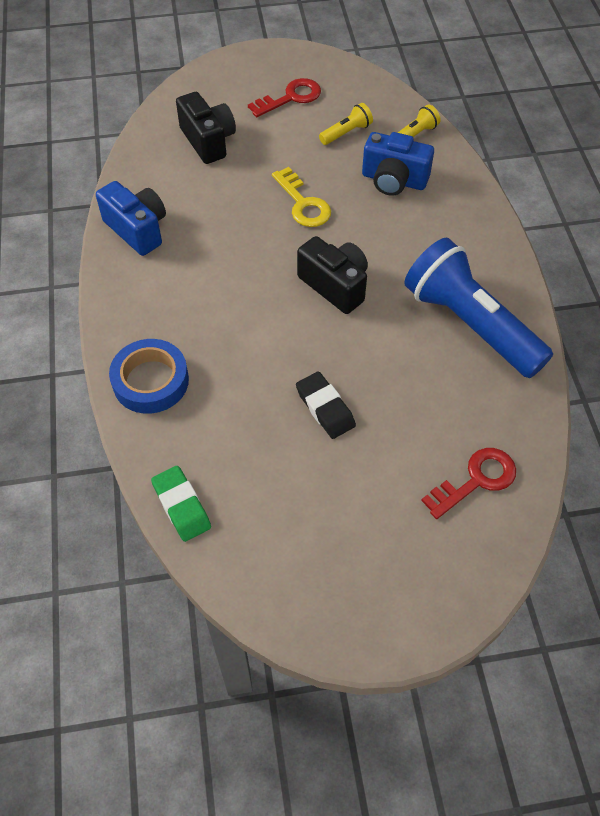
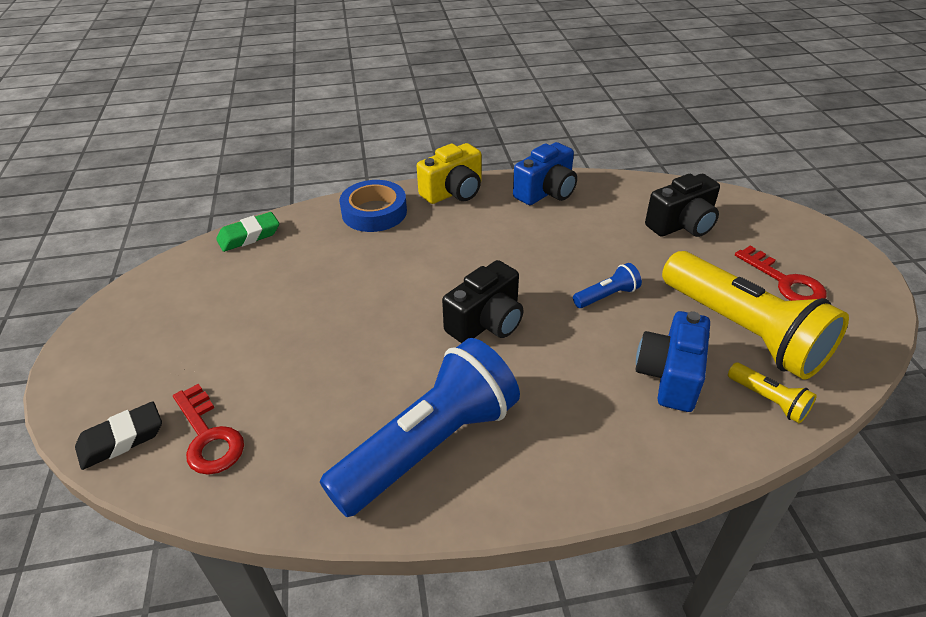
camera: 90 degrees right, 15 degrees down
(123, 308) = (453, 192): none -> yellow camera
(303, 203) = (606, 296): yellow key -> blue flashlight
(325, 408) = (327, 316): black eraser -> black eraser (121, 439)
(346, 133) = (743, 331): yellow flashlight -> yellow flashlight, size x2.39

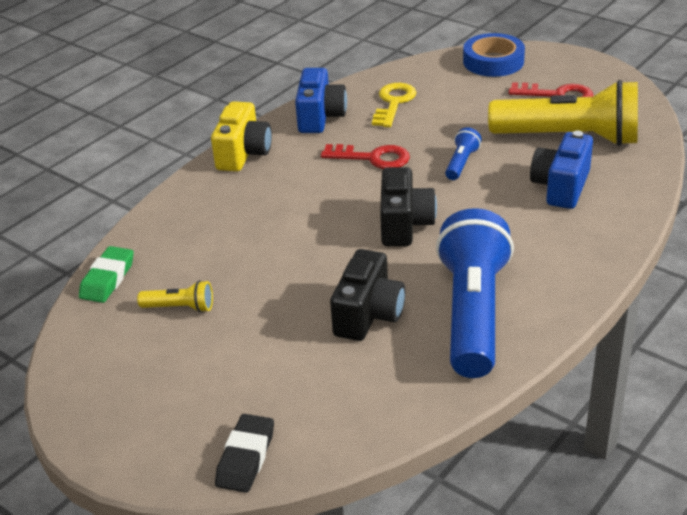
camera: 40 degrees left, 5 degrees down
(208, 436) = (312, 410): red key -> red key (372, 158)
(374, 212) = (197, 202): blue tape -> blue tape (493, 61)
(620, 210) = (393, 103): none -> yellow key
(670, 376) = (561, 187): blue camera -> blue camera turned 45 degrees clockwise
(682, 225) = (449, 92): black camera -> black camera (368, 315)
(768, 400) = (628, 167): yellow flashlight -> yellow flashlight (180, 307)

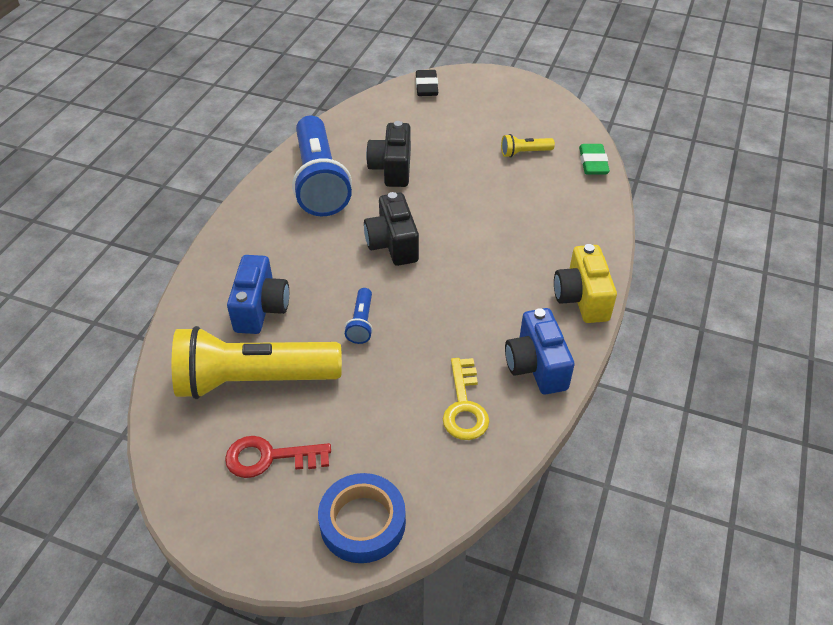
camera: 160 degrees right, 10 degrees up
(372, 158) = (451, 315): red key -> none

